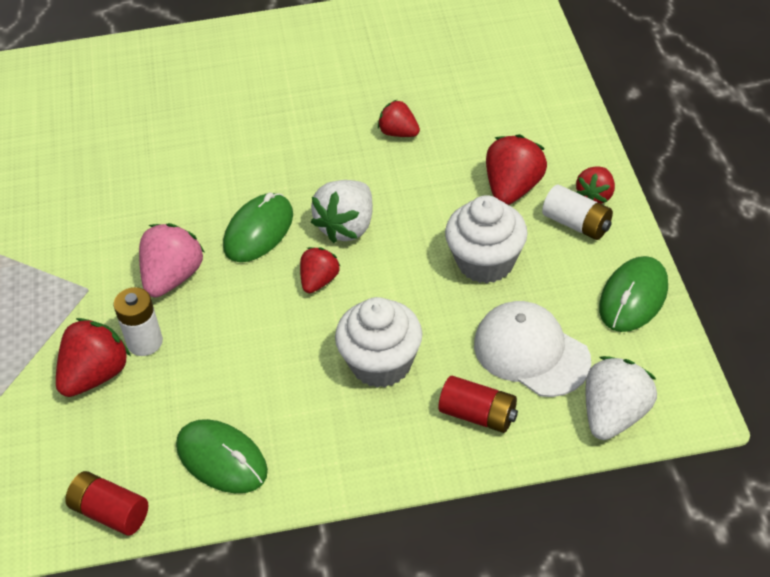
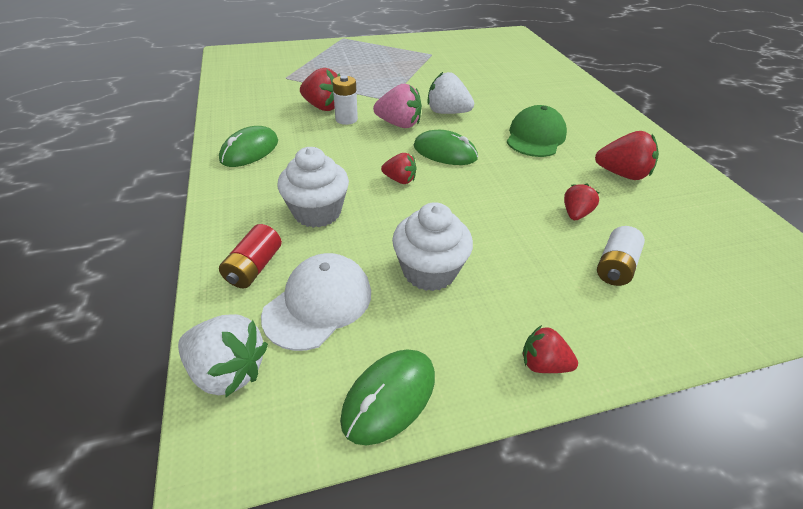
camera: 80 degrees right, 5 degrees down
(110, 513) = (225, 119): red battery -> none
(233, 136) = (535, 137): none -> green cap
(347, 227) = (457, 190): white strawberry -> white strawberry (447, 112)
(513, 188) = (531, 291): red strawberry -> red strawberry (621, 174)
(576, 224) = (494, 344): white battery -> white battery (615, 266)
(633, 297) = (389, 397): green mouse -> green mouse turned 75 degrees counterclockwise

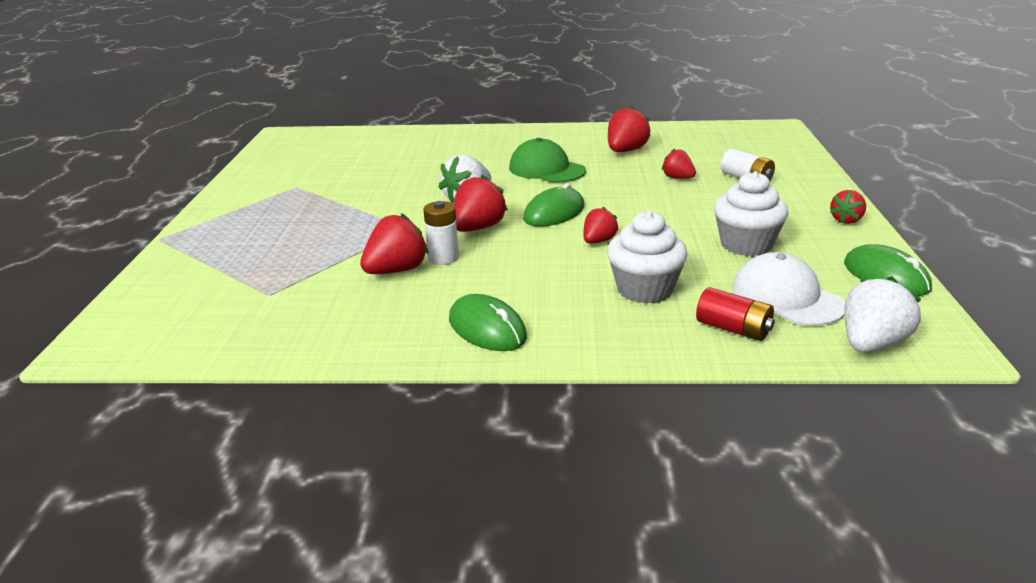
camera: 70 degrees left, 15 degrees down
(399, 124) = (478, 228): pink strawberry -> red strawberry

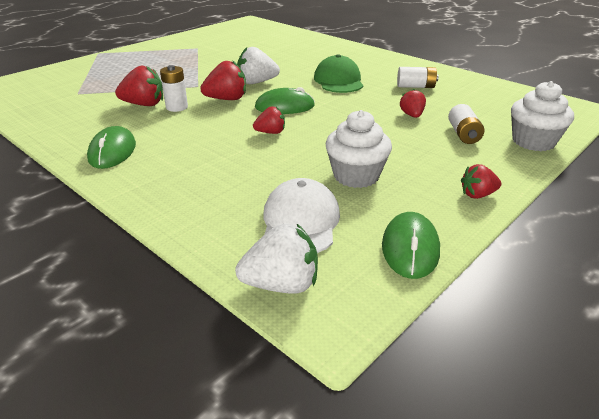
camera: 40 degrees right, 5 degrees up
(625, 151) = (415, 86): red strawberry -> white battery
(644, 290) = (229, 171): white cupcake -> white cupcake (533, 142)
(733, 329) = (221, 221): red battery -> none

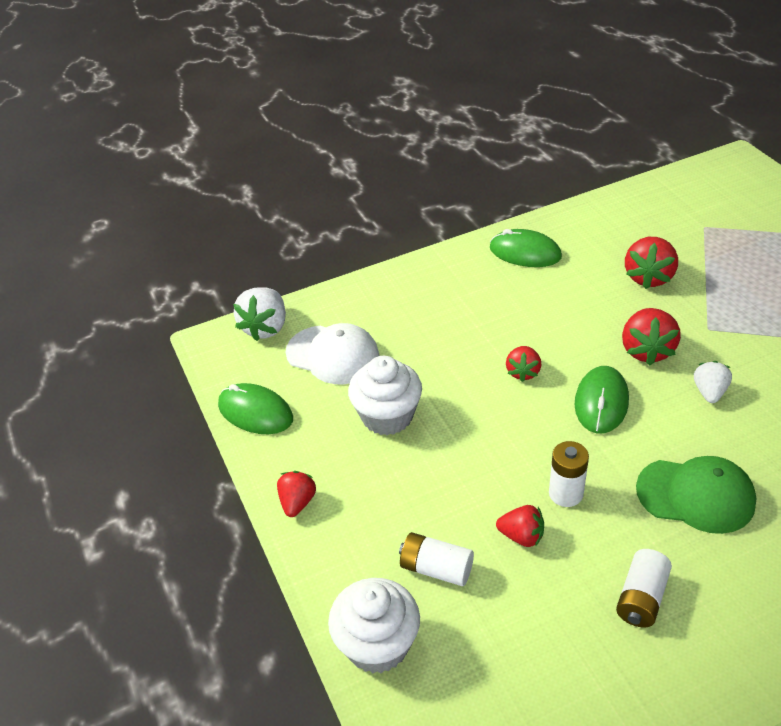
camera: 115 degrees right, 10 degrees up
(177, 107) = (630, 303): white battery -> white battery (566, 493)
(257, 82) = (709, 392): white strawberry -> white strawberry, size x0.62

